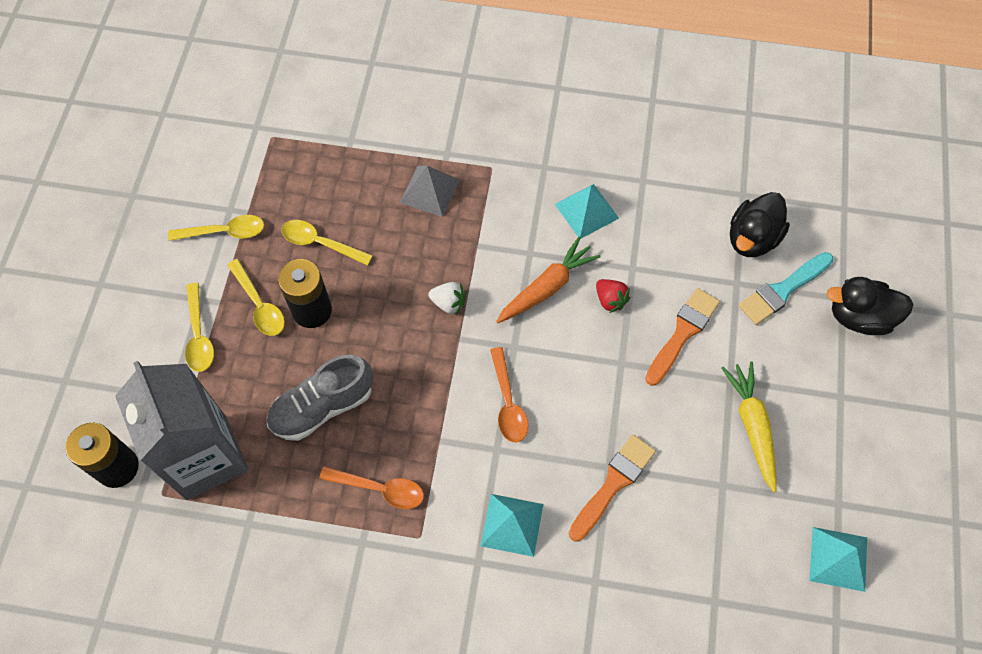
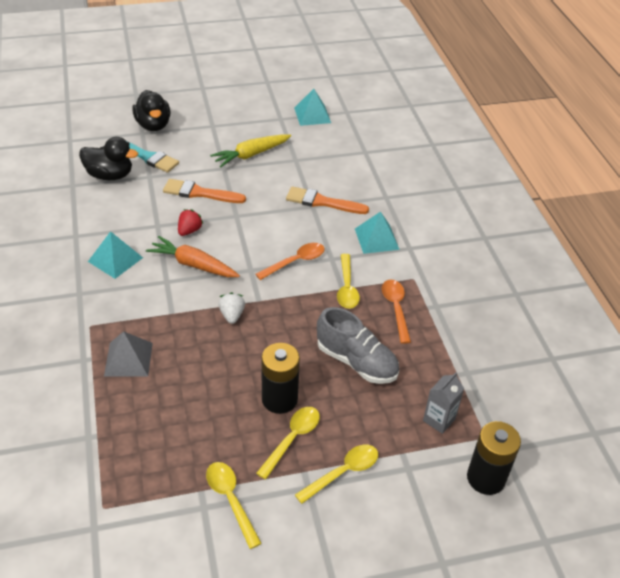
camera: 115 degrees left, 20 degrees down
(206, 457) = (439, 420): grey carton -> grey carton, size x0.42
(321, 243) = (212, 417): yellow spoon -> yellow spoon (347, 287)

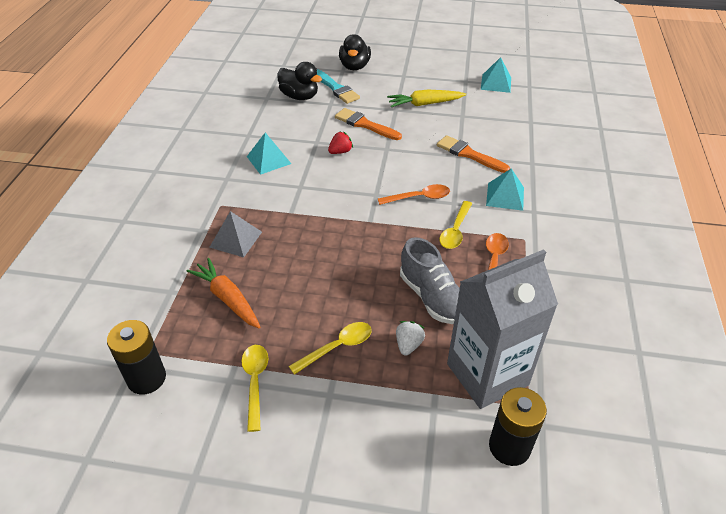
camera: 25 degrees right, 0 degrees up
(193, 264) = (329, 179): orange carrot -> orange carrot (227, 298)
(232, 315) = (340, 227): white strawberry -> white strawberry (408, 345)
(279, 399) = (344, 309): black battery -> black battery (146, 378)
(342, 472) = (368, 392): yellow spoon -> none
(439, 420) = (487, 374): grey carton -> grey carton, size x2.39

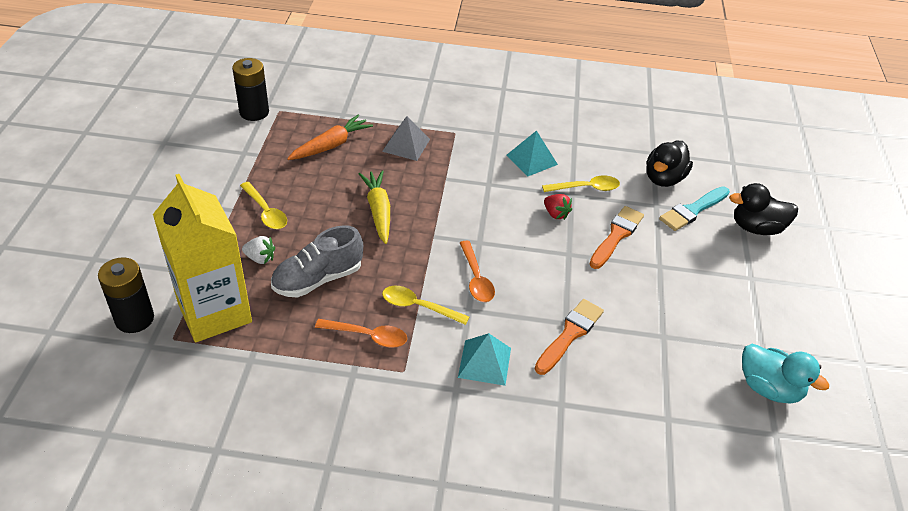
camera: 85 degrees right, 0 degrees up
(255, 382) = (238, 166): yellow spoon -> yellow spoon (585, 188)
(424, 104) = (681, 296): yellow carrot -> yellow carrot (378, 211)
(487, 374) = (214, 312): grey carton -> yellow carton
(496, 83) = (769, 388): turquoise pyramid -> turquoise duck

